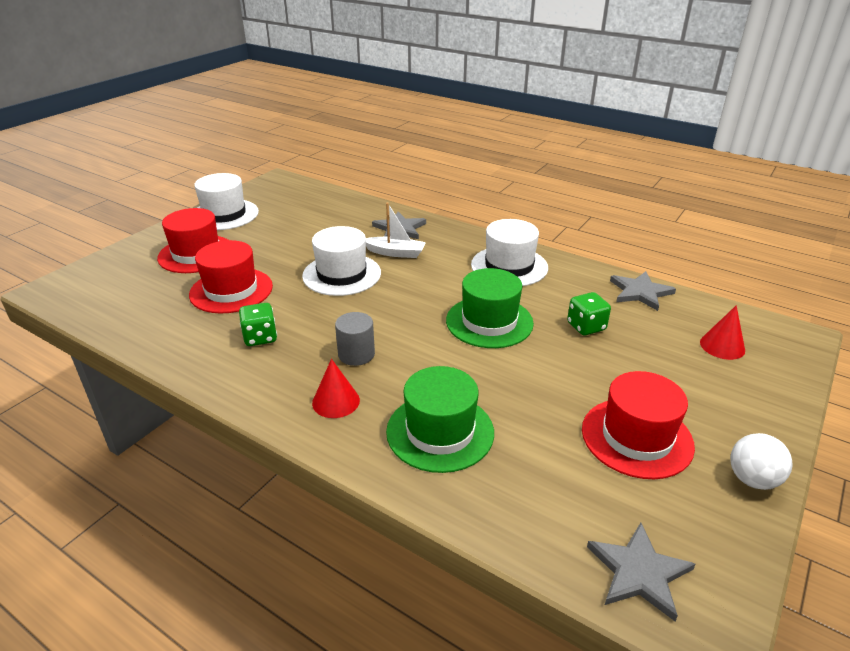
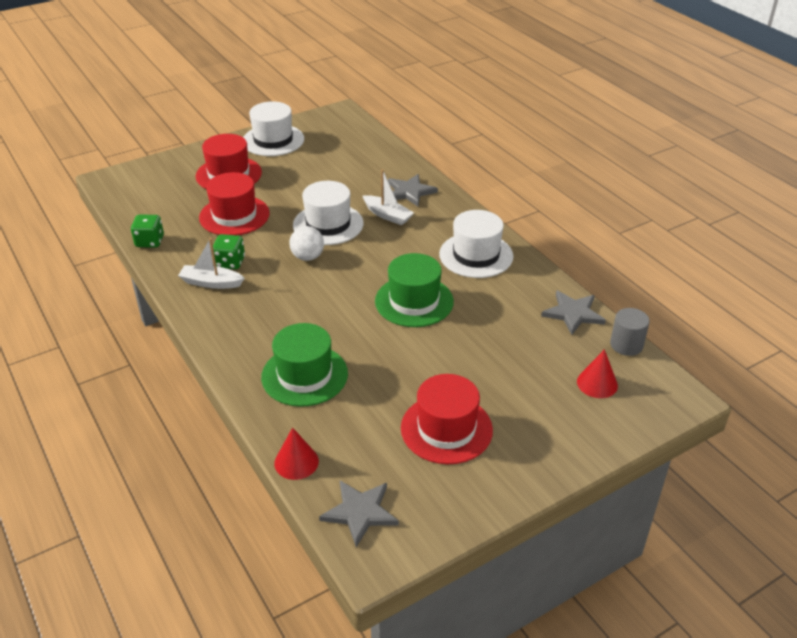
camera: 25 degrees right, 5 degrees up
(252, 364) = (211, 283): none -> white boat
(336, 401) = (249, 329): red cone -> red cone (296, 462)
(356, 354) = (289, 297): grey cylinder -> grey cylinder (626, 345)
(586, 327) = (492, 330): green dice -> green dice (150, 241)
(752, 479) = (505, 488): white ball -> white ball (307, 257)

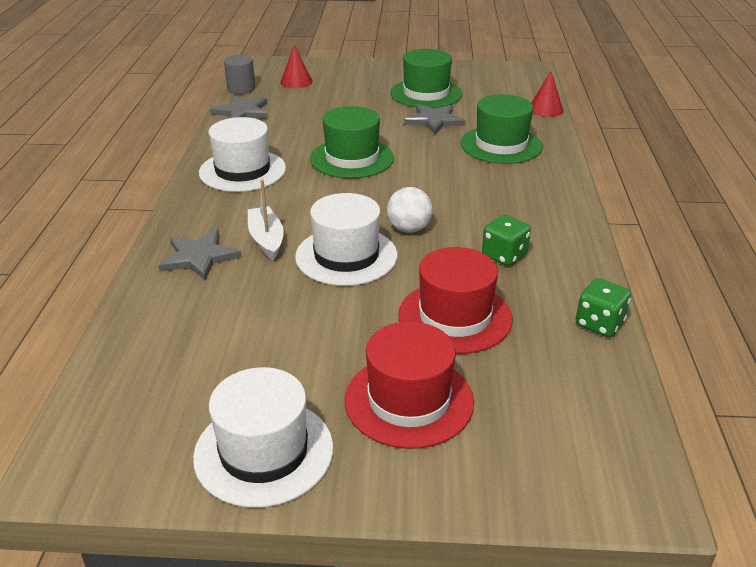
camera: 145 degrees left, 5 degrees down
(211, 283) = (541, 242): white boat -> none
(360, 512) = (521, 83): grey star -> grey star (434, 121)
(446, 429) = (426, 93): red hat -> green hat

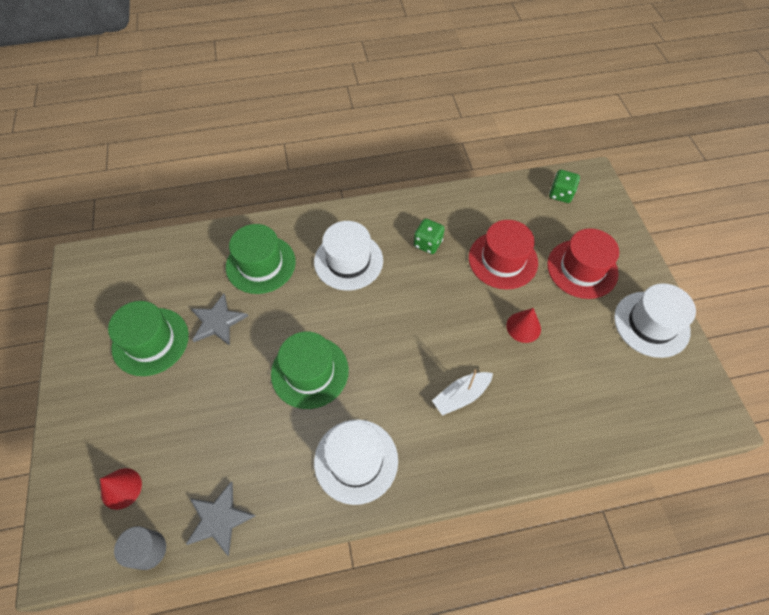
camera: 105 degrees left, 25 degrees up
(199, 257) = (502, 436): grey star -> none
(346, 256) = (462, 334): white hat -> white hat (348, 261)
(409, 229) = (413, 303): white ball -> none
(545, 109) = (181, 240): red cone -> red cone (523, 327)
(599, 324) = (480, 194): green dice -> green dice (561, 194)

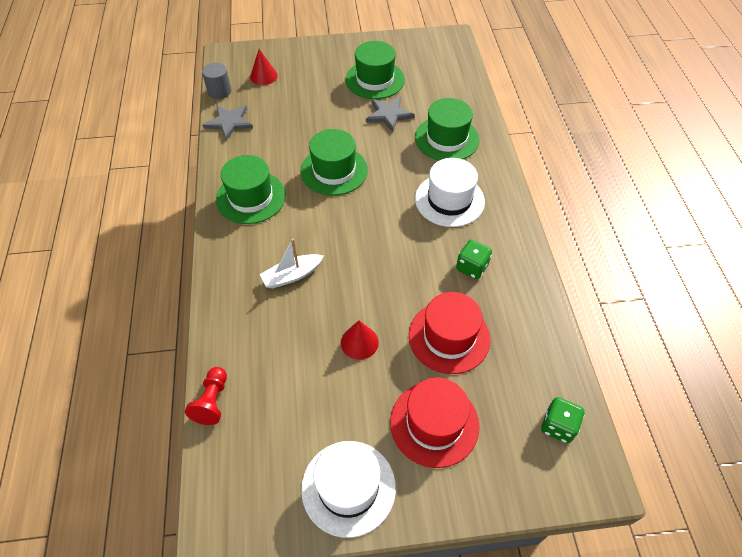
camera: 95 degrees right, 5 degrees down
(356, 460) = (251, 197): white hat -> green hat
(461, 396) = (292, 275): white boat -> white boat turned 90 degrees counterclockwise
(615, 446) = (212, 401): none -> red pawn

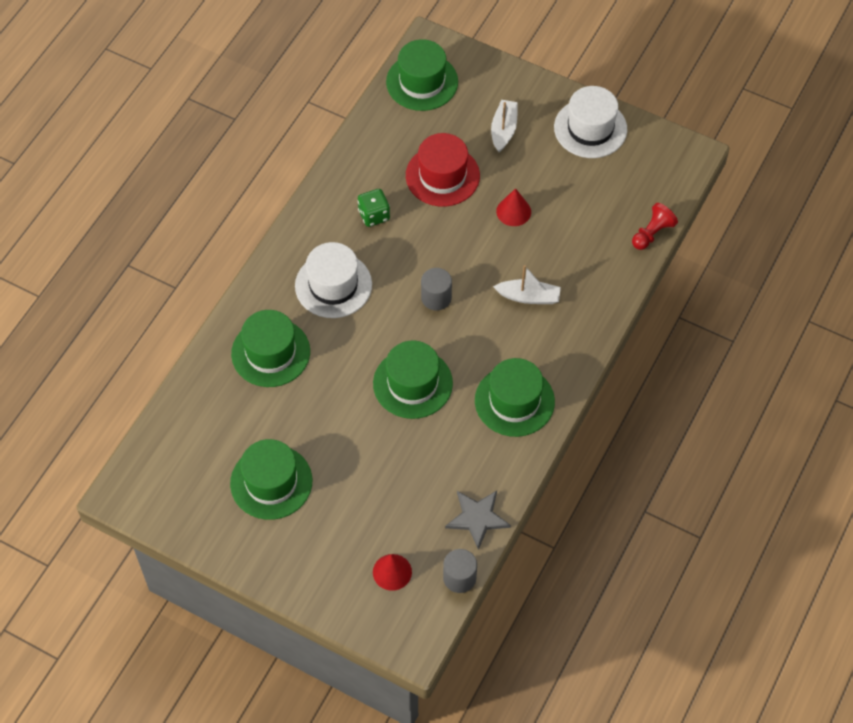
camera: 145 degrees left, 5 degrees up
(366, 234) = (436, 297): none -> grey cylinder
(389, 115) = (300, 420): grey star -> none
(434, 423) = (503, 130): red hat -> white boat
(558, 426) = (422, 82): green dice -> green hat

